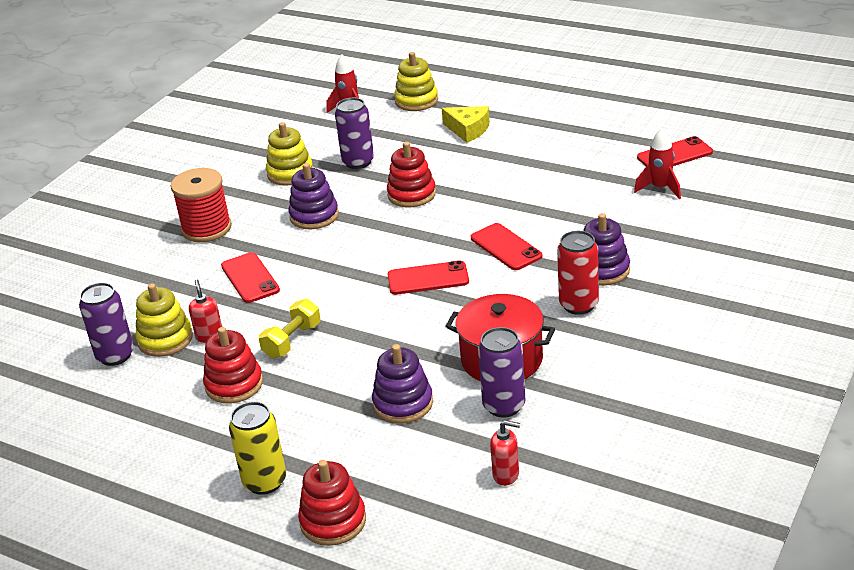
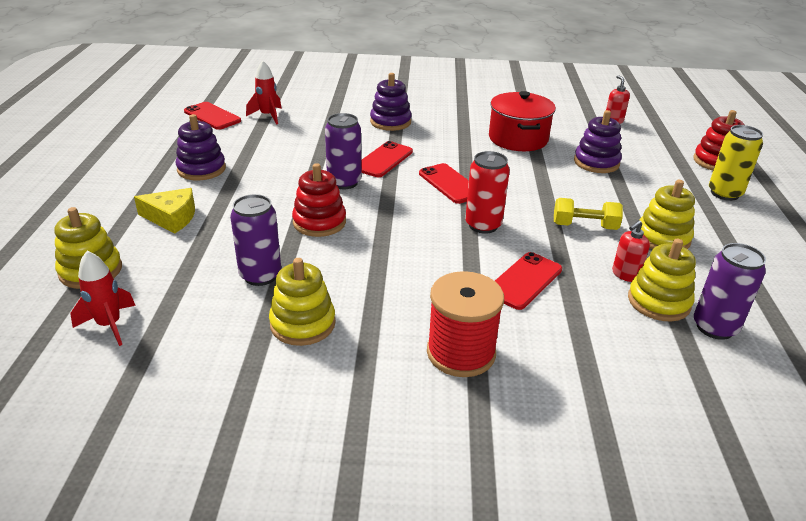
camera: 120 degrees left, 0 degrees up
(234, 384) = (662, 238): red stacking toy -> yellow stacking toy
(314, 216) = (389, 273): purple stacking toy -> purple stacking toy (201, 169)
(468, 130) = (171, 218): yellow cheese -> yellow cheese turned 90 degrees clockwise
(504, 406) = (560, 131): purple can -> purple can (344, 182)
(578, 305) = (437, 124): red can -> red can (483, 225)

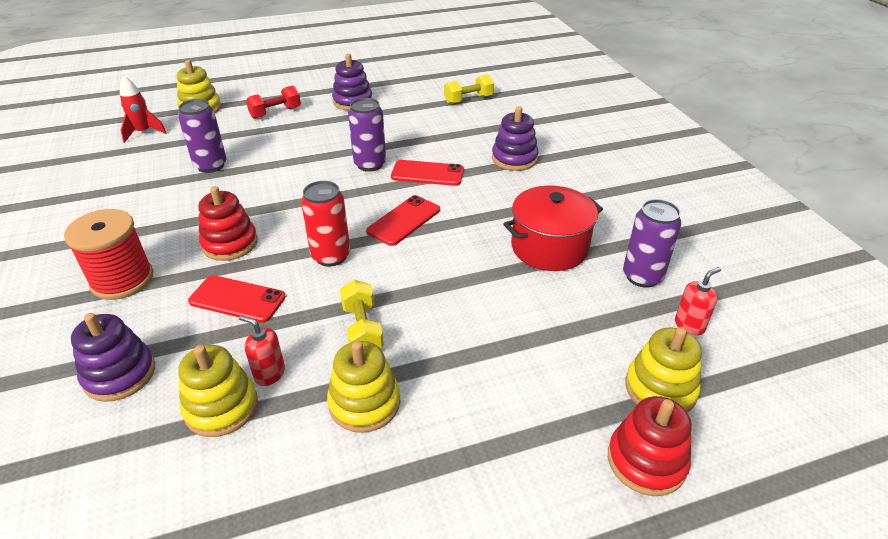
camera: 70 degrees right, 5 degrees up
(171, 218) = (275, 112): yellow cheese -> red dumbbell
(212, 116) = (445, 79): red phone -> none
(268, 116) = (468, 99): red rocket -> yellow dumbbell
(302, 324) = (153, 198): yellow stacking toy -> yellow stacking toy (660, 389)
(319, 222) = (296, 170): red stacking toy -> red stacking toy (230, 243)
(596, 162) = (535, 322): purple stacking toy -> purple stacking toy (120, 374)
(714, 327) = (179, 462): purple can -> purple can (642, 276)
(724, 193) = (535, 473): yellow can -> none

